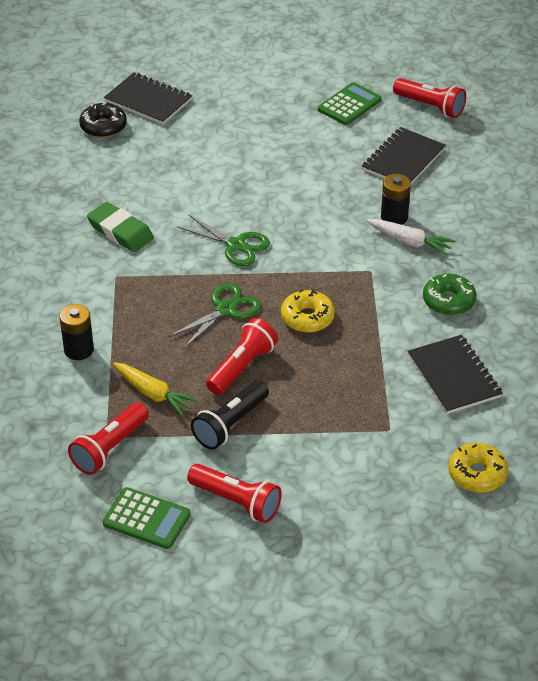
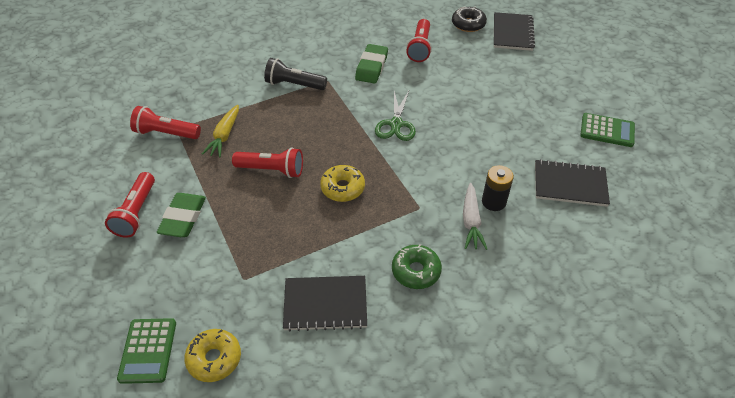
camera: 65 degrees right, 5 degrees up
(79, 350) = (249, 88): black battery -> none
(146, 519) = (107, 172): green calculator -> green calculator (148, 350)
(226, 309) = (326, 142): green scissors -> none
(230, 424) = (211, 184): black flashlight -> black flashlight (294, 84)
(271, 460) = (183, 218): none -> green eraser
(430, 106) = (654, 179): red flashlight -> red flashlight (420, 48)
(454, 376) = (325, 304): black notebook -> black notebook turned 45 degrees clockwise

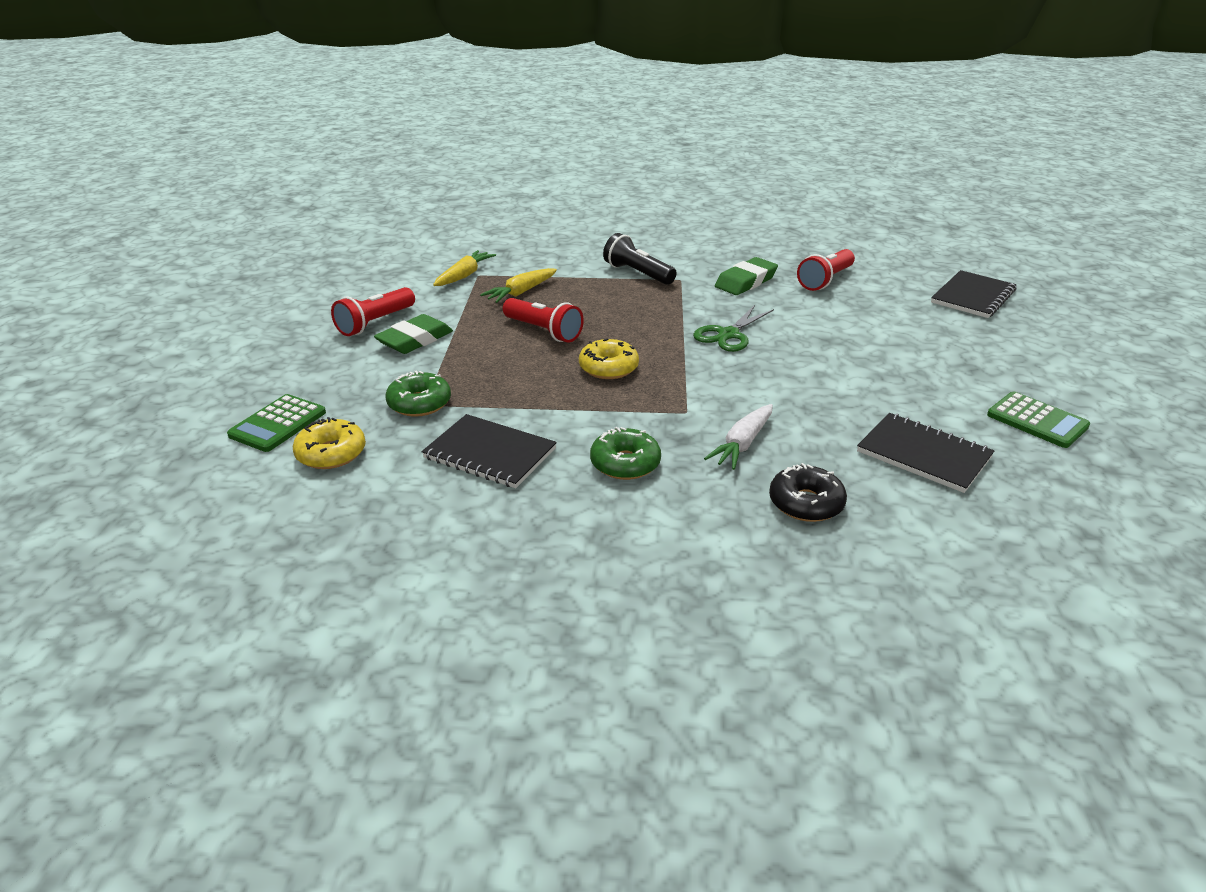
camera: 30 degrees right, 15 degrees down
(166, 133) = (464, 275): red flashlight -> yellow carrot
(239, 280) = (419, 403): none -> green donut
(468, 24) = (914, 275): black donut -> black donut (806, 503)
(493, 202) = (792, 436): black battery -> none

